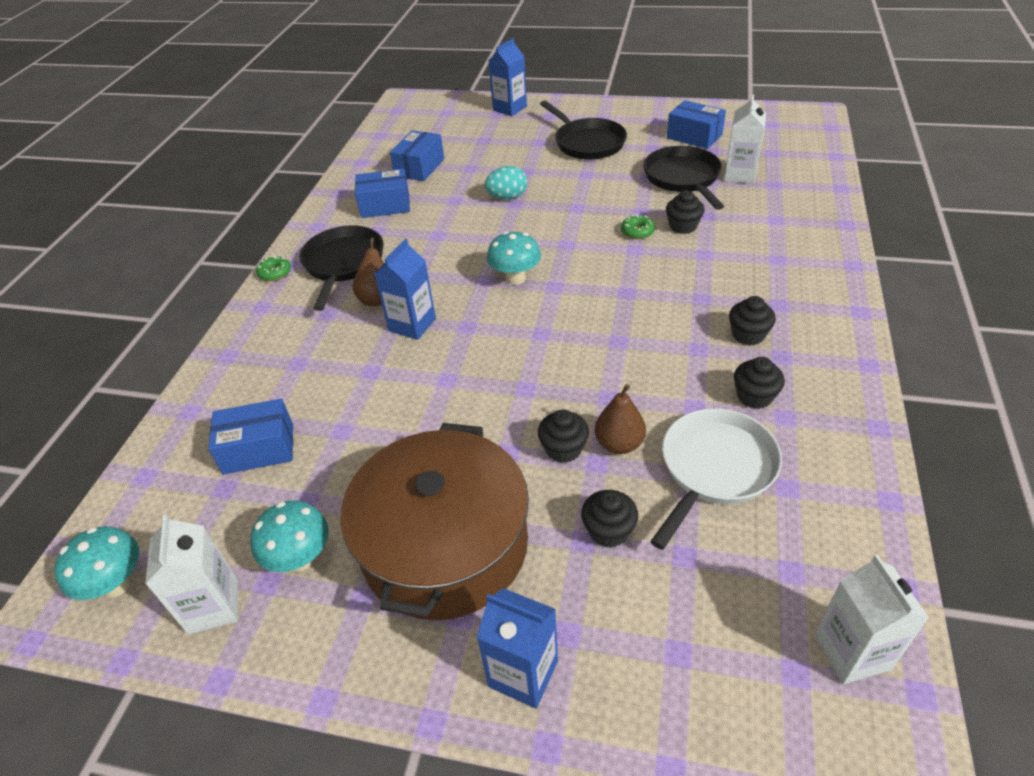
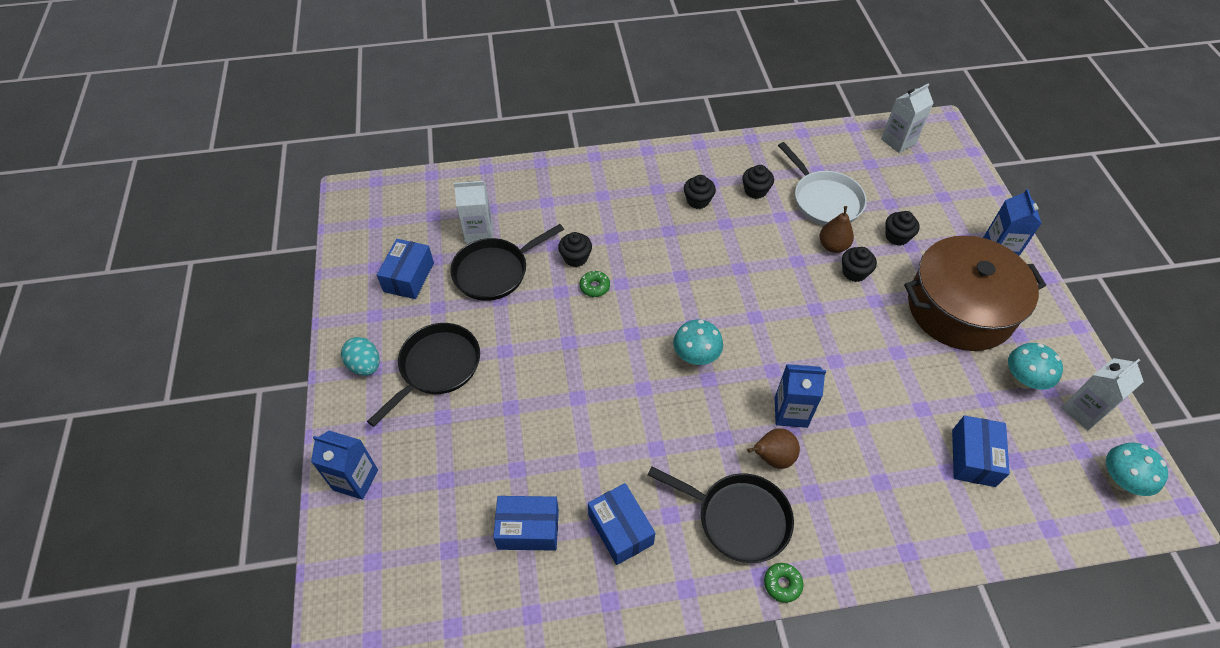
camera: 115 degrees left, 10 degrees up
(259, 449) = (973, 458): blue box -> blue box turned 45 degrees clockwise
(343, 264) = (738, 518): black pan -> black pan turned 135 degrees counterclockwise
(507, 197) = (568, 408): turquoise egg -> turquoise egg (365, 365)
(715, 469) = (824, 200): white pan -> white pan turned 135 degrees counterclockwise

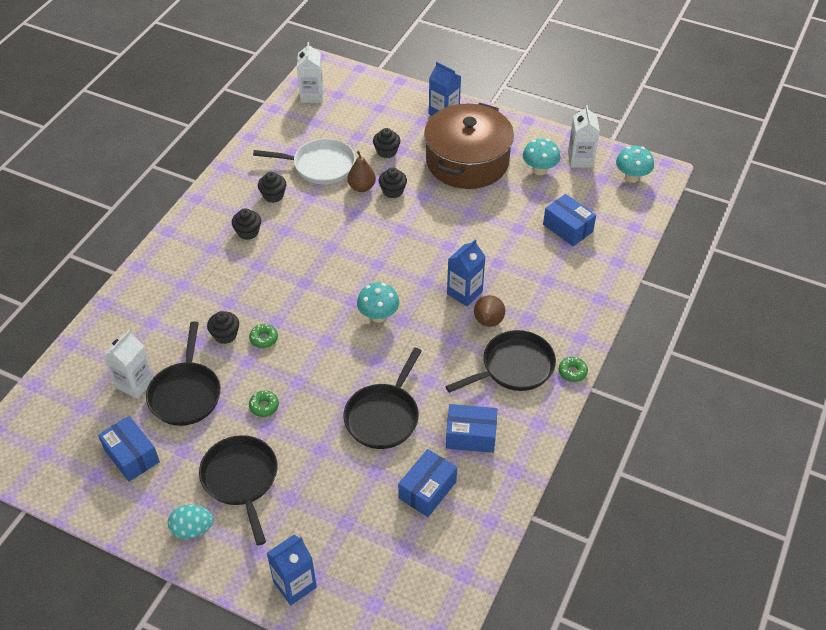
camera: 55 degrees left, 5 degrees down
(524, 334) = (264, 406): none -> green donut
(584, 435) = (383, 416): none -> black pan

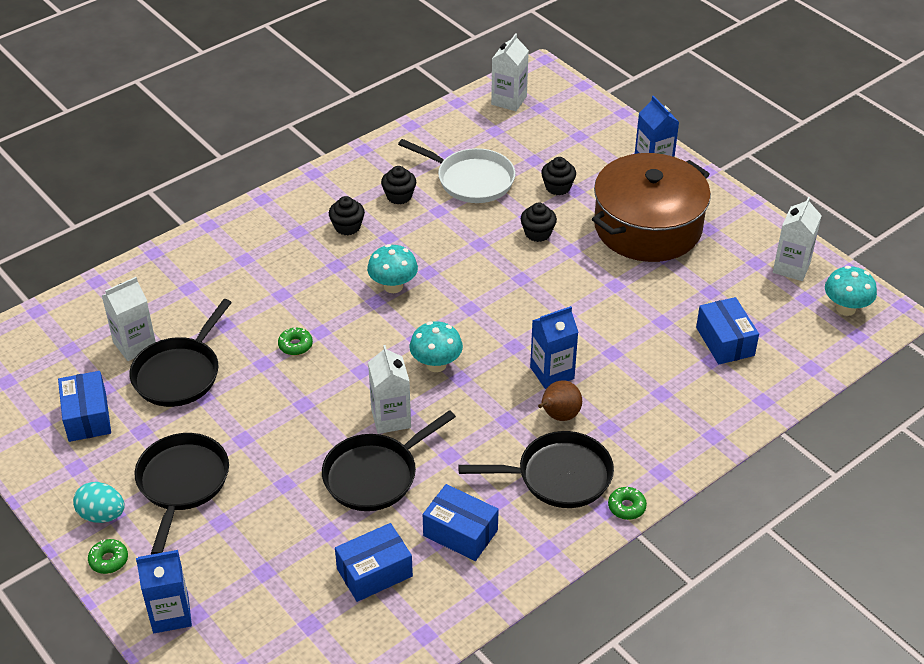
camera: 25 degrees right, 5 degrees down
(225, 335) = (257, 327): black cupcake -> none
(264, 406) = (252, 416): green donut -> green donut (109, 560)
(362, 187) = (504, 218): brown pear -> none
(369, 369) = (391, 418): none -> white carton
(539, 170) = (731, 264): turquoise mushroom -> turquoise mushroom (393, 286)

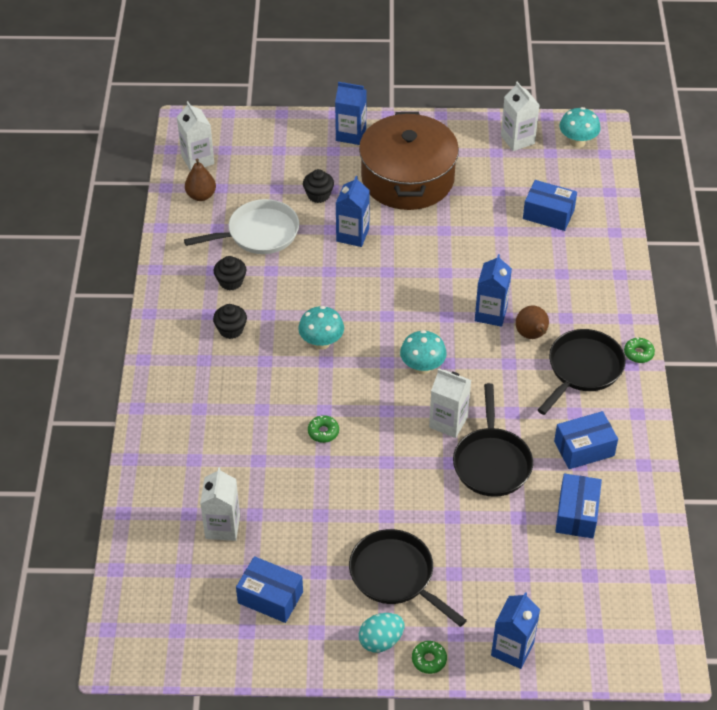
camera: 50 degrees left, 5 degrees up
(179, 373) = (282, 516): black pan -> none
(472, 125) = (201, 195): none -> brown pear
(537, 233) = (352, 235): black cupcake -> blue carton

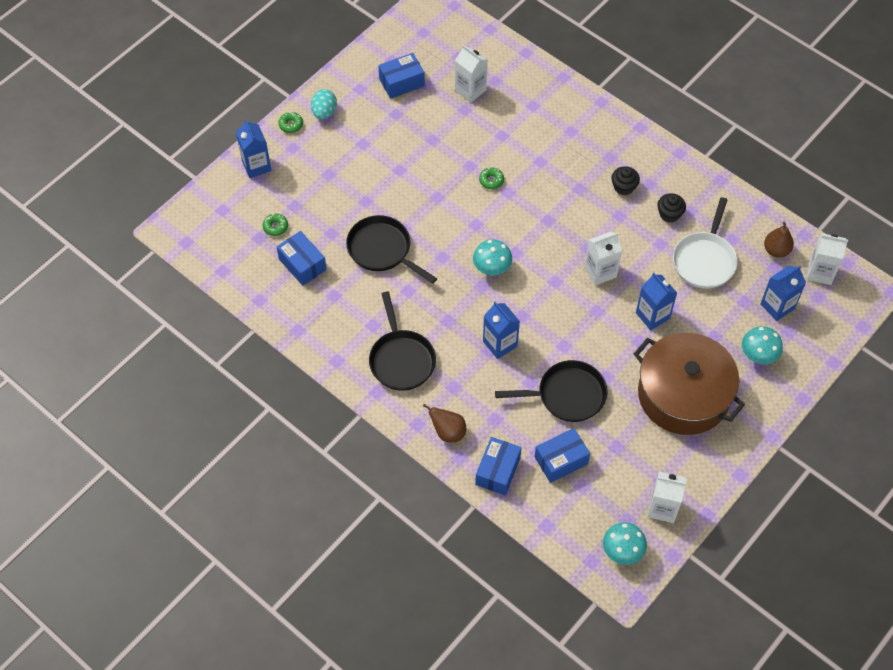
camera: 130 degrees right, 10 degrees up
(318, 195) = (714, 323): black cupcake -> none
(321, 342) = (566, 228): turquoise mushroom -> turquoise mushroom (758, 356)
(351, 134) = (768, 392): blue carton -> blue carton (777, 306)
(395, 575) = (356, 146): black pan -> black pan (567, 395)
(448, 422) = (434, 250): white carton -> white carton (600, 272)
(531, 335) = (458, 353): brown pear -> brown pear (448, 432)
(584, 448) = (342, 307): blue box -> blue box (497, 471)
(638, 353) = (381, 405): green donut -> green donut (275, 227)

